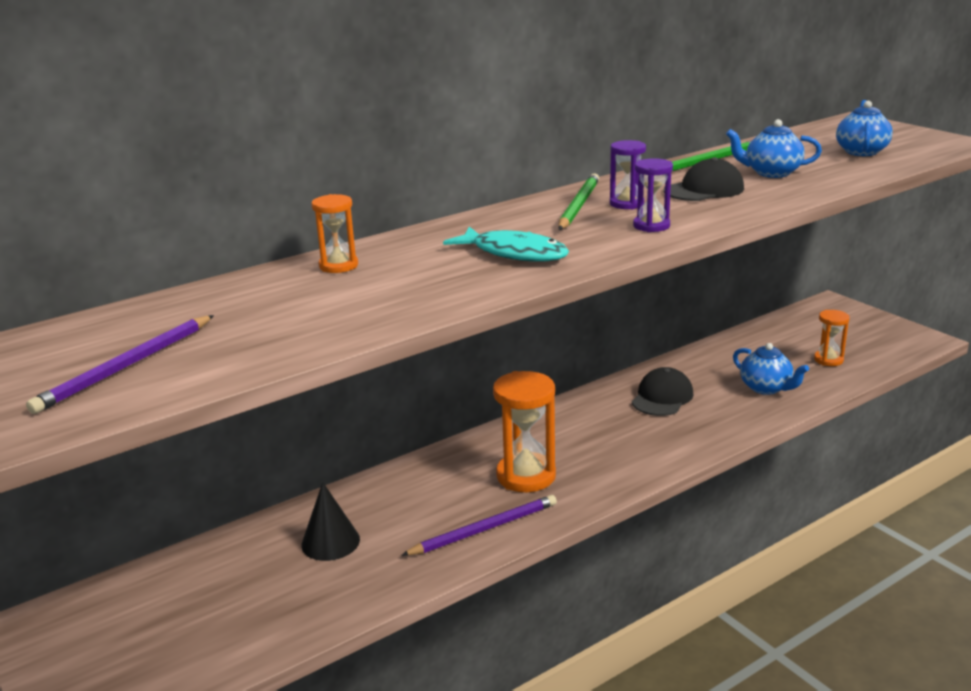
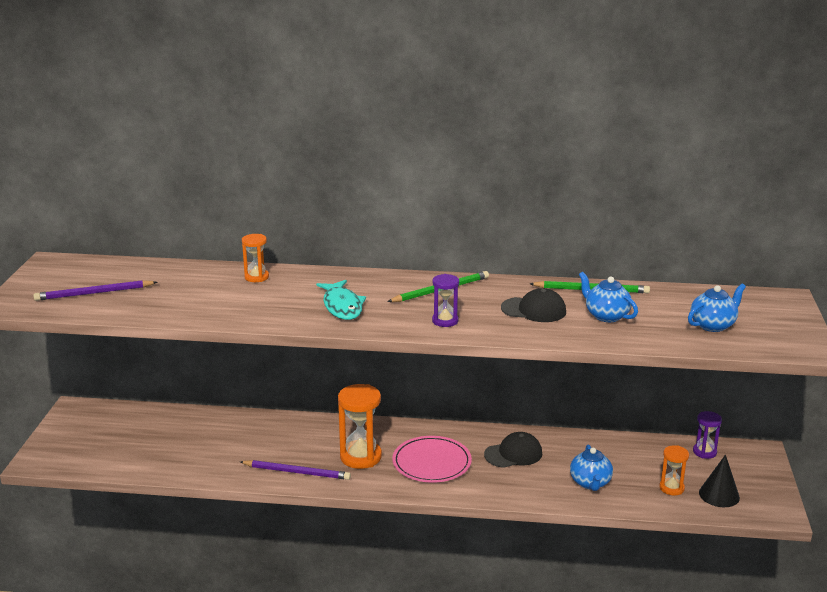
camera: 40 degrees right, 0 degrees up
(330, 542) = (224, 438): black cone -> black cone (719, 495)
(605, 443) = (431, 462): none -> pink plate
(626, 204) = (468, 300): purple hourglass -> purple hourglass (704, 452)

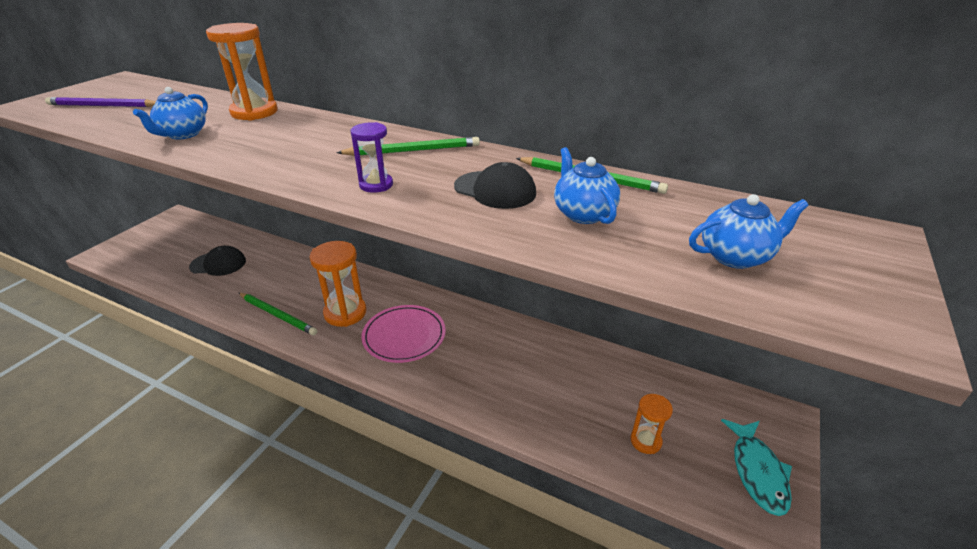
camera: 20 degrees right, 10 degrees up
(256, 277) = (254, 112): orange hourglass -> orange hourglass, size x1.76
(297, 472) = (278, 315): purple pencil -> green pencil
(342, 306) = (290, 151): turquoise fish -> turquoise fish (757, 471)
(513, 454) = (491, 346): black cap -> black cap (218, 264)
(590, 483) = (551, 406): blue teapot -> blue teapot (183, 135)
(704, 452) = (710, 399): purple hourglass -> none
(719, 495) = (703, 469): black cone -> none

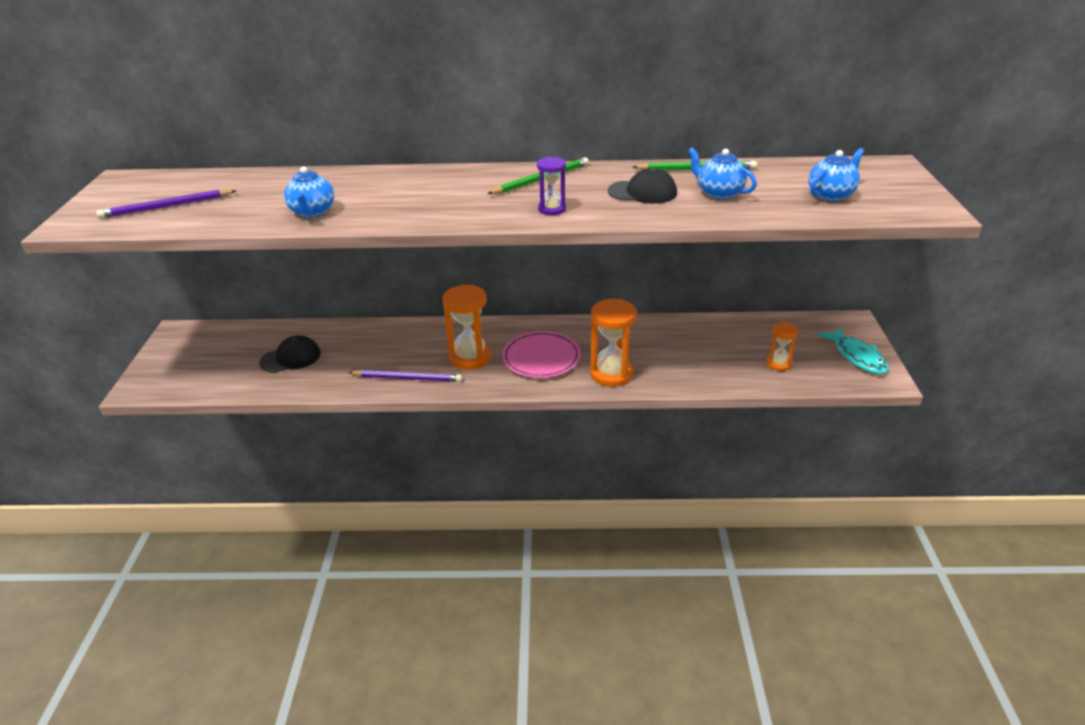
camera: 25 degrees left, 0 degrees up
(254, 112) = (344, 179): orange hourglass -> orange hourglass (611, 374)
(278, 315) = (408, 378): green pencil -> purple pencil

